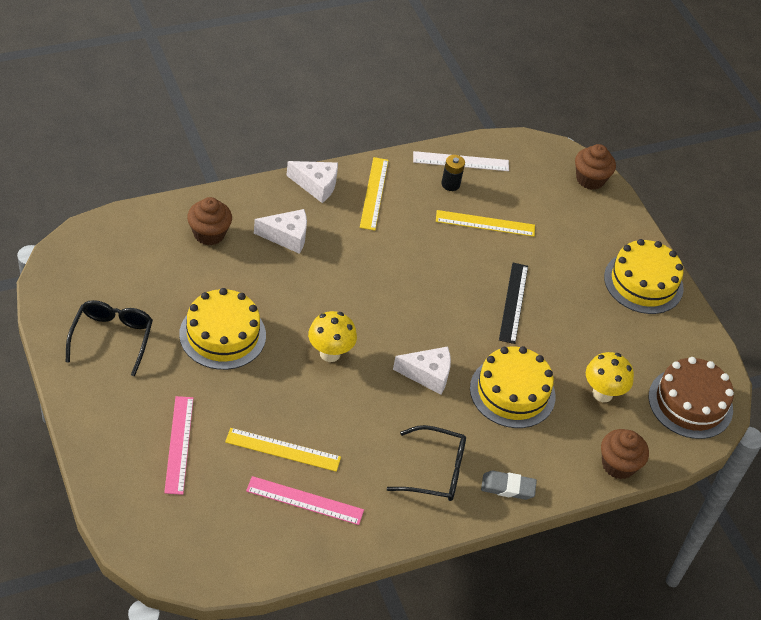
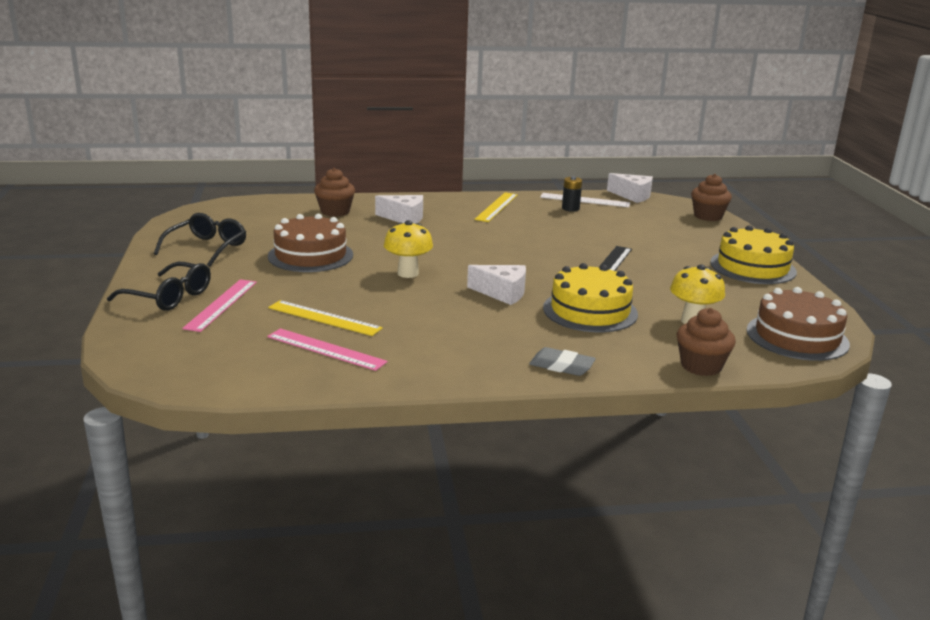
camera: 20 degrees right, 25 degrees down
(222, 335) = (310, 255): yellow cake -> brown cake
(316, 185) = (446, 200): white cheese -> white cheese (632, 196)
(435, 471) = (482, 347): black glasses -> black glasses (169, 297)
(485, 223) = (596, 227): yellow ruler -> none

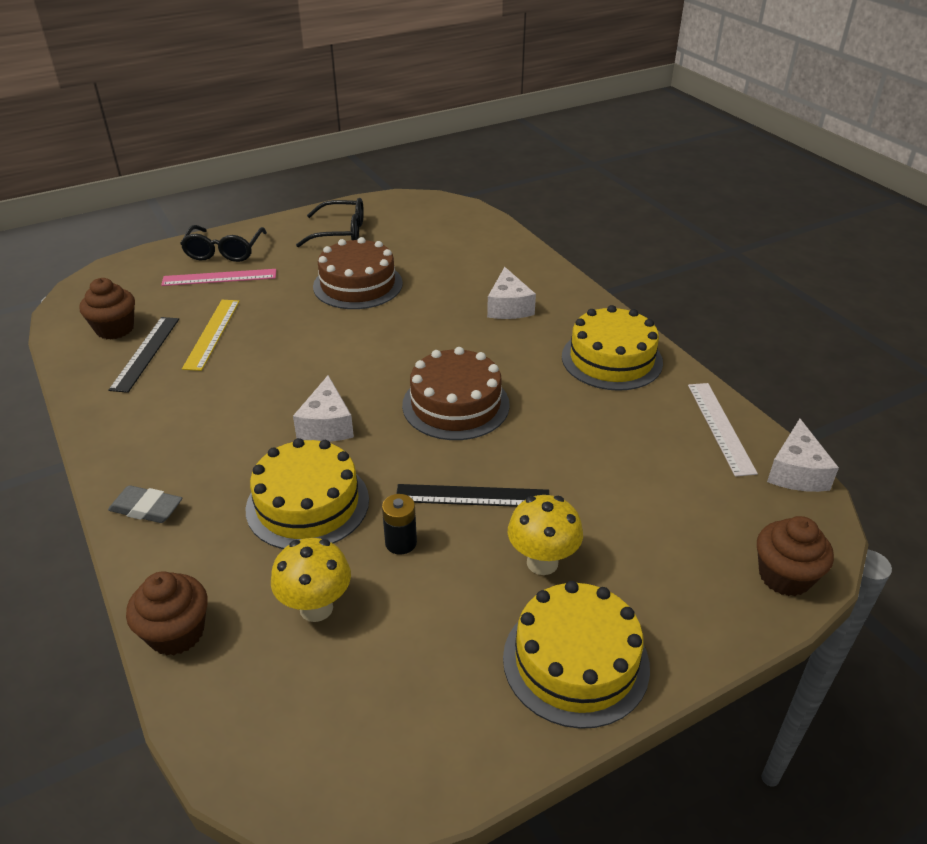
camera: 70 degrees right, 15 degrees up
(326, 349) = (146, 353): pink ruler -> black ruler
(335, 212) = (490, 263): brown cupcake -> brown cupcake (115, 329)
(408, 273) = (346, 350): yellow mushroom -> yellow mushroom (542, 562)
(496, 207) = (611, 359): yellow ruler -> yellow cake
(561, 366) = (146, 508): grey eraser -> grey eraser turned 75 degrees counterclockwise
(570, 208) = (669, 421): black battery -> black battery (401, 543)
(797, 337) = (309, 741): brown cake -> brown cake (455, 404)

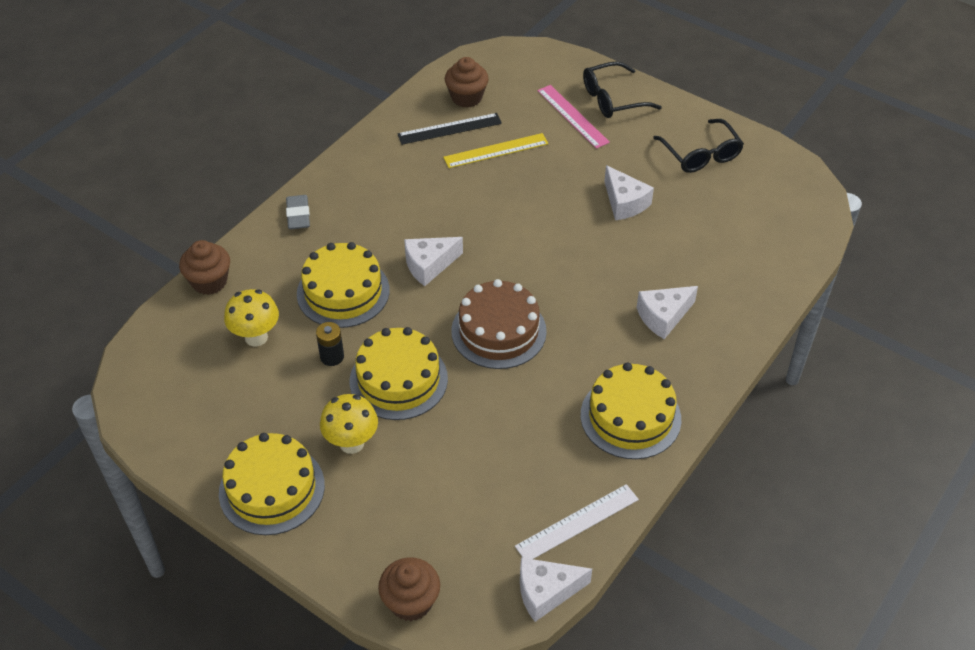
camera: 65 degrees right, 10 degrees up
(358, 285) = (624, 203): brown cake -> white cheese
(472, 496) = (398, 379): black ruler -> yellow cake

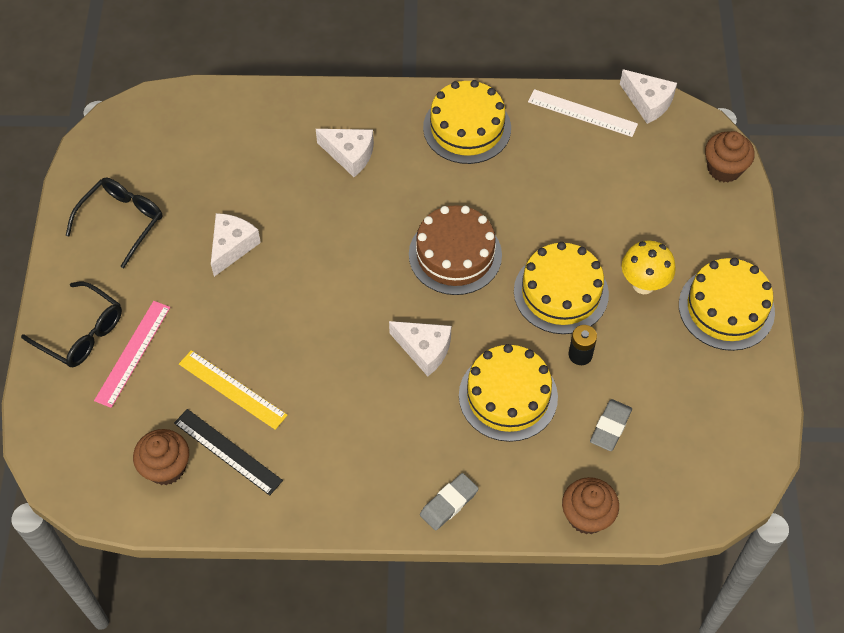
camera: 125 degrees left, 10 degrees up
(256, 337) = (610, 427): yellow mushroom -> grey eraser

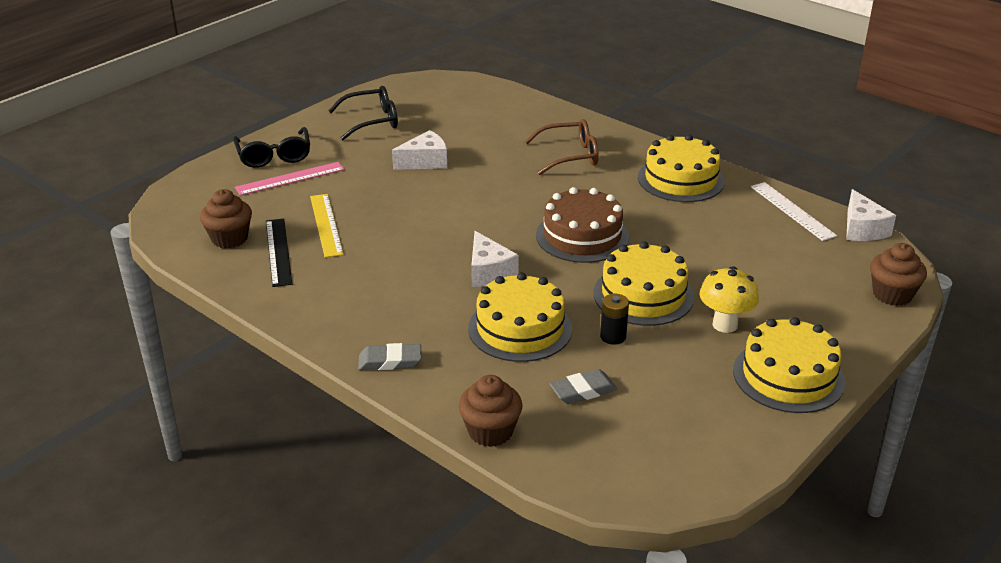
camera: 40 degrees right, 25 degrees down
(349, 155) = (570, 156): white cheese -> brown glasses

